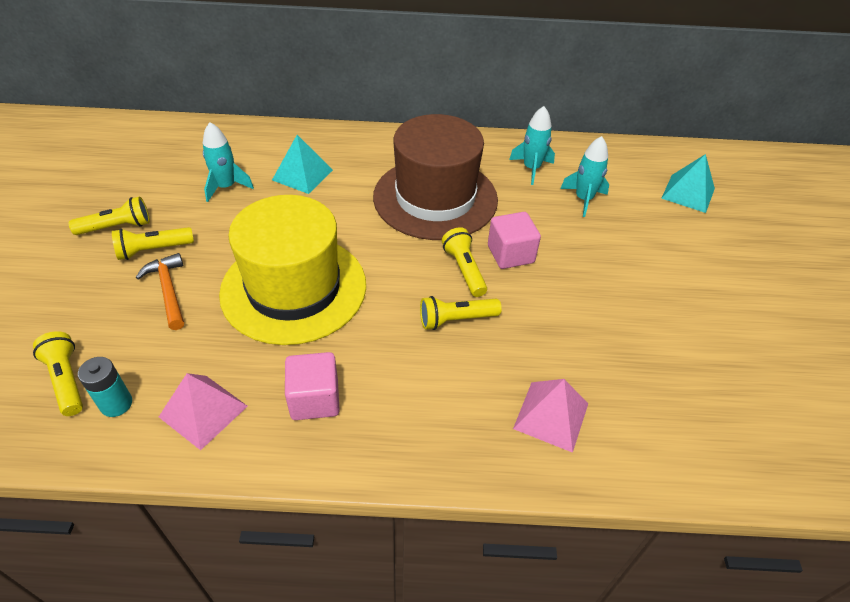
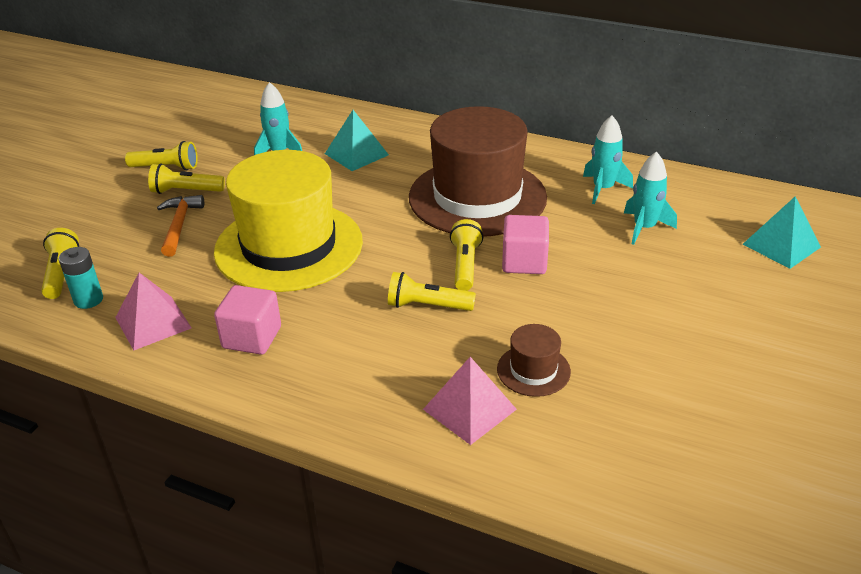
camera: 25 degrees right, 10 degrees down
(579, 360) = (533, 370): none -> brown hat

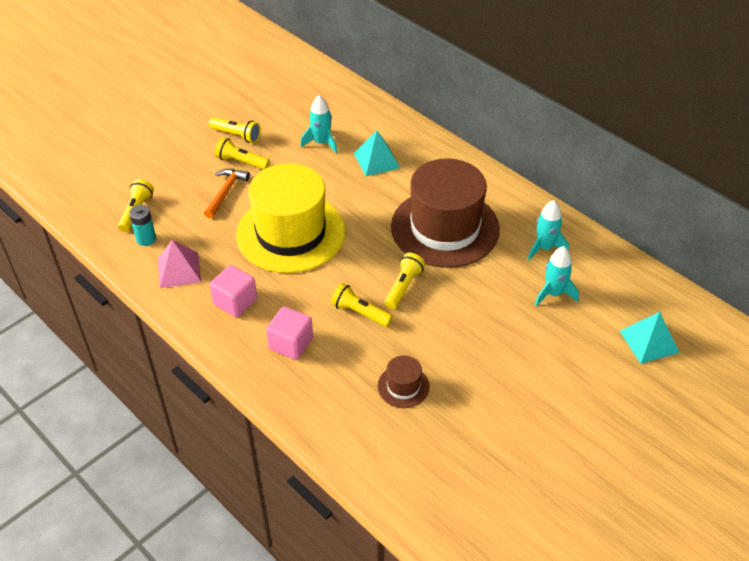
camera: 20 degrees right, 10 degrees up
(469, 409) = (346, 401): pink pyramid -> none
(524, 262) = (447, 296): pink cube -> pink cube (291, 343)

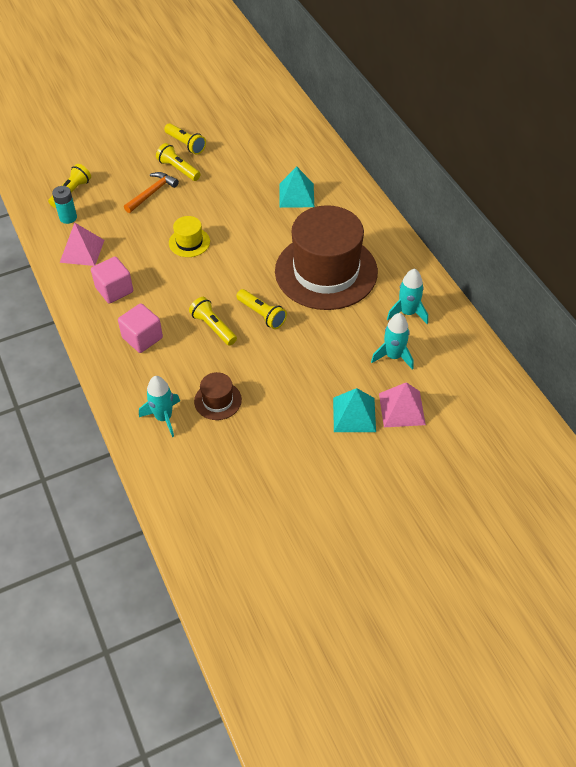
camera: 20 degrees right, 5 degrees up
(291, 233) = (189, 242): yellow hat -> yellow hat, size x0.42
(321, 143) = (255, 168): turquoise rocket -> turquoise rocket (163, 417)
(403, 286) = (262, 314): yellow flashlight -> yellow flashlight turned 90 degrees clockwise
(588, 343) = (402, 409): none -> pink pyramid
(649, 341) = (459, 423): turquoise pyramid -> turquoise pyramid (354, 414)

